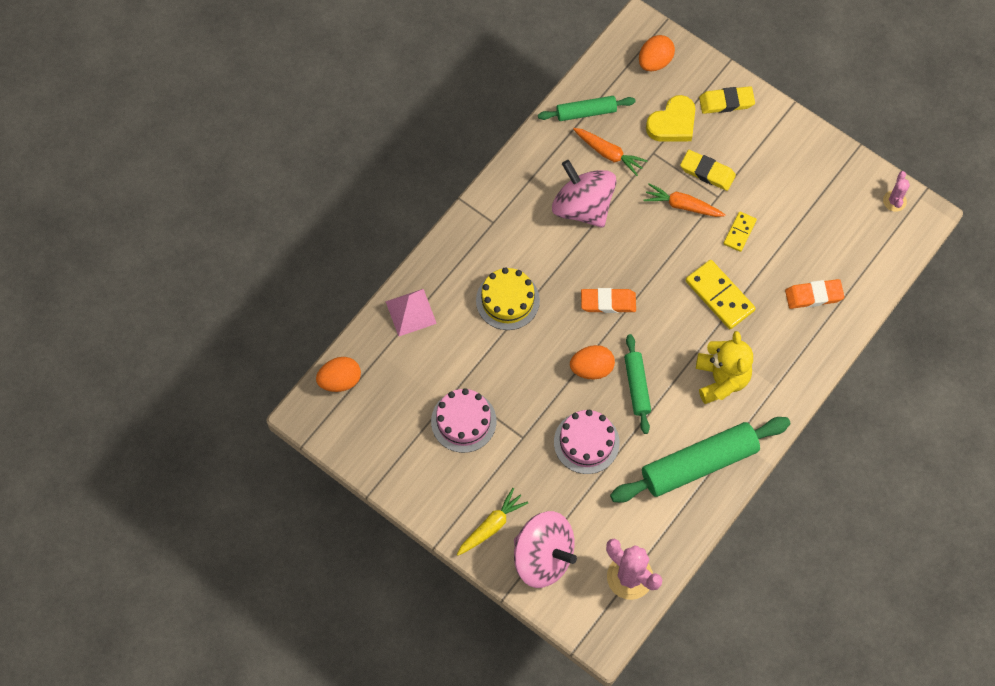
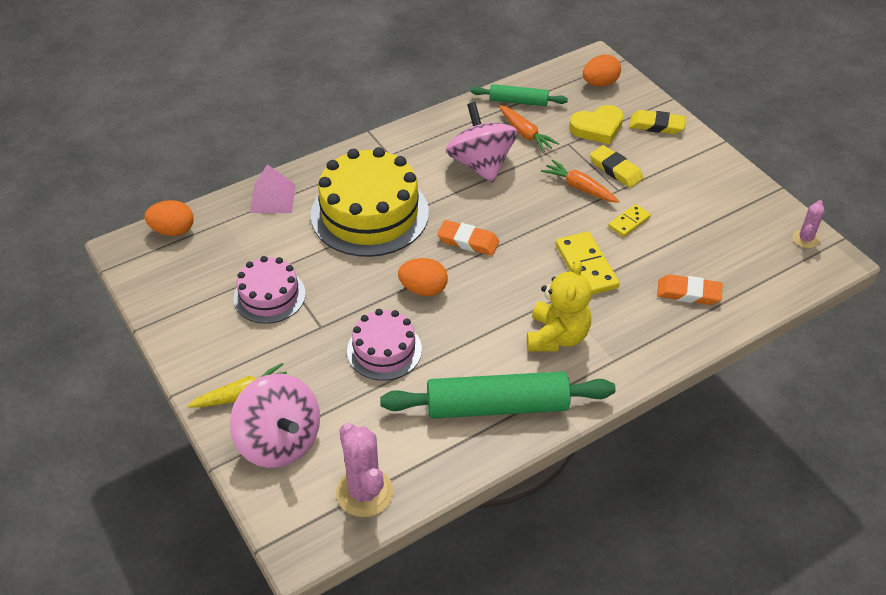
camera: 20 degrees right, 20 degrees down
(507, 300) = (369, 213): yellow cake -> yellow cake, size x1.77
(637, 386) = (463, 317): green rolling pin -> none

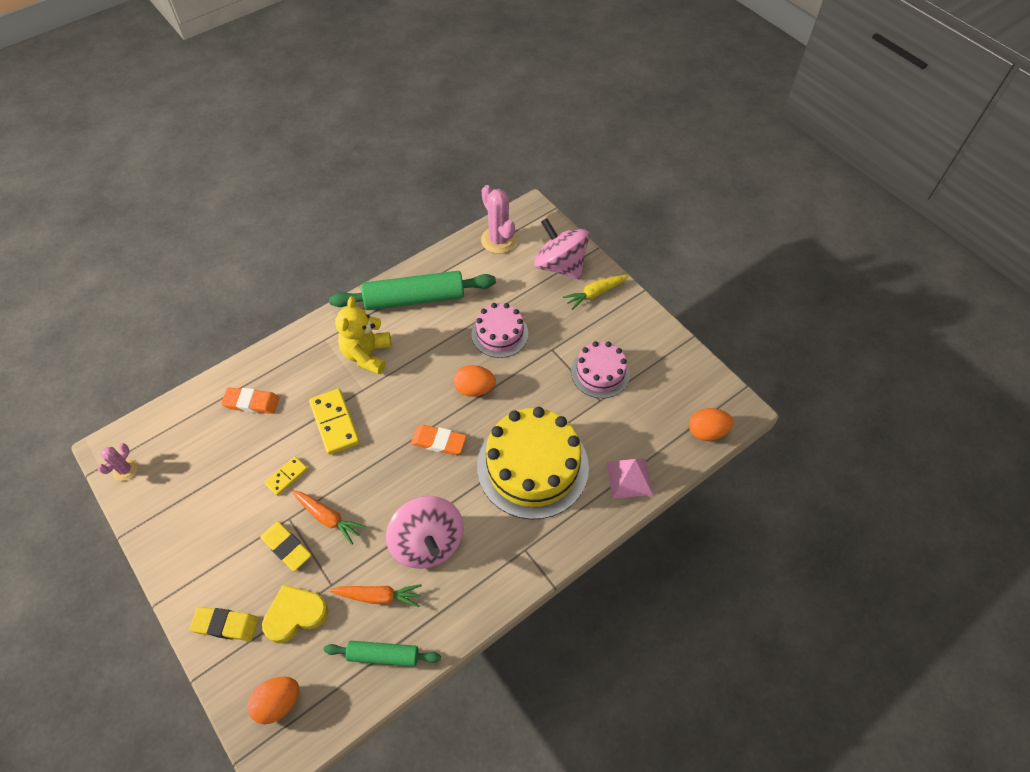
camera: 175 degrees right, 10 degrees up
(525, 134) = (378, 596): orange carrot -> orange carrot turned 135 degrees clockwise

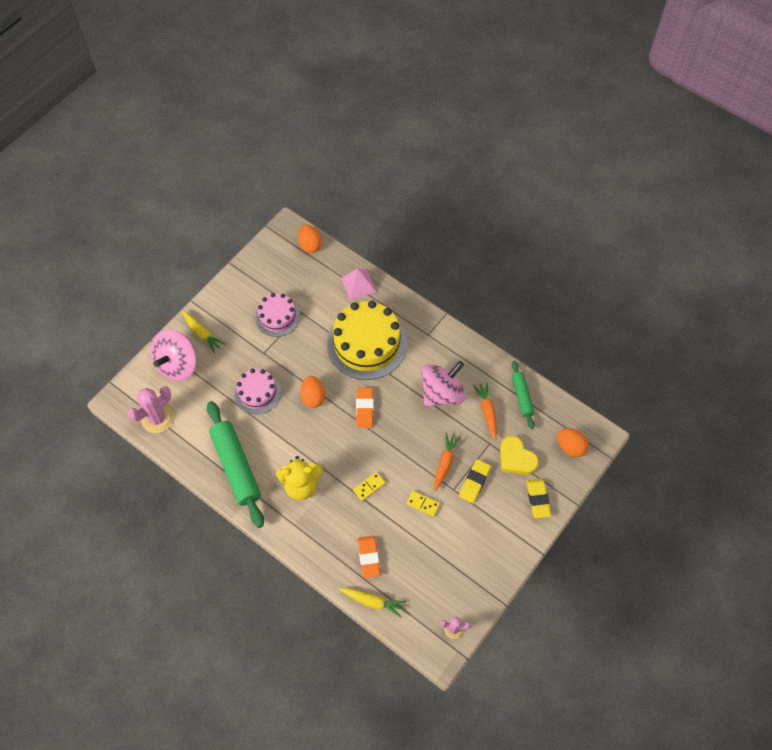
camera: 105 degrees left, 5 degrees up
(201, 395) = (373, 602): none -> yellow carrot
(335, 423) = (369, 487): yellow domino -> yellow domino, size x0.58

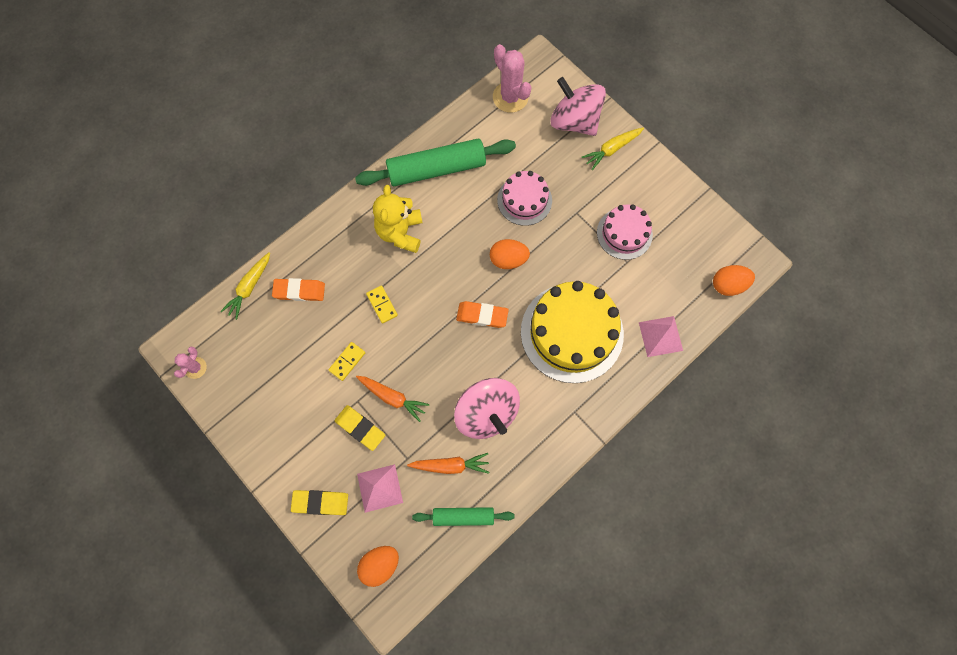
camera: 100 degrees right, 10 degrees up
(516, 458) = (380, 488): yellow heart -> pink pyramid

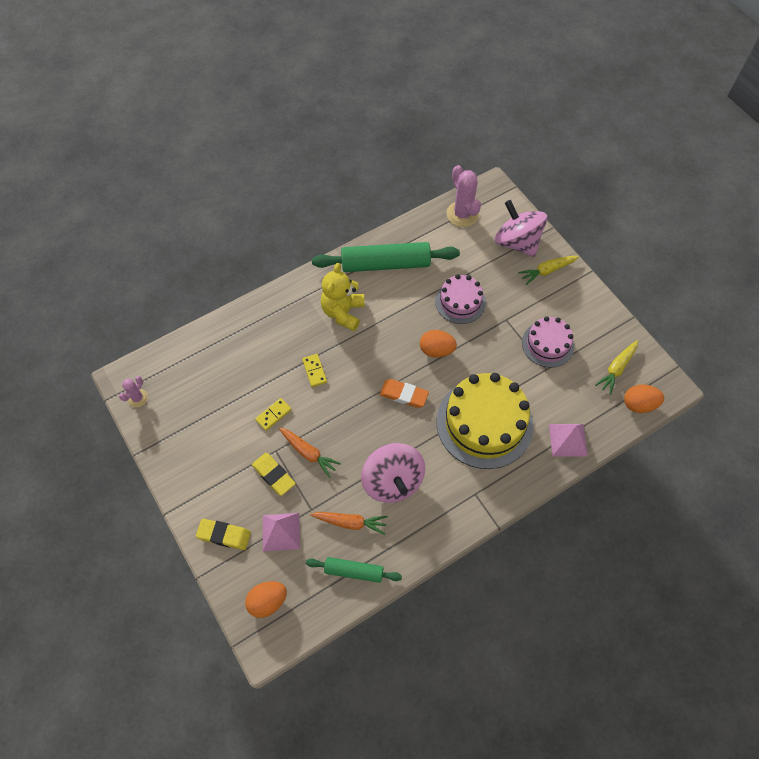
camera: 10 degrees right, 10 degrees down
(249, 287) = (200, 338): yellow carrot -> yellow carrot (617, 368)
(299, 291) = (243, 347): orange eraser -> none

